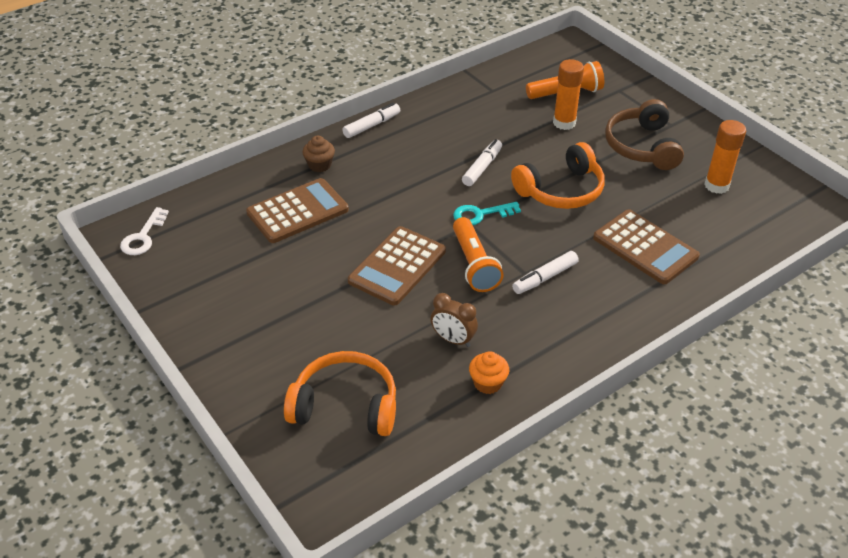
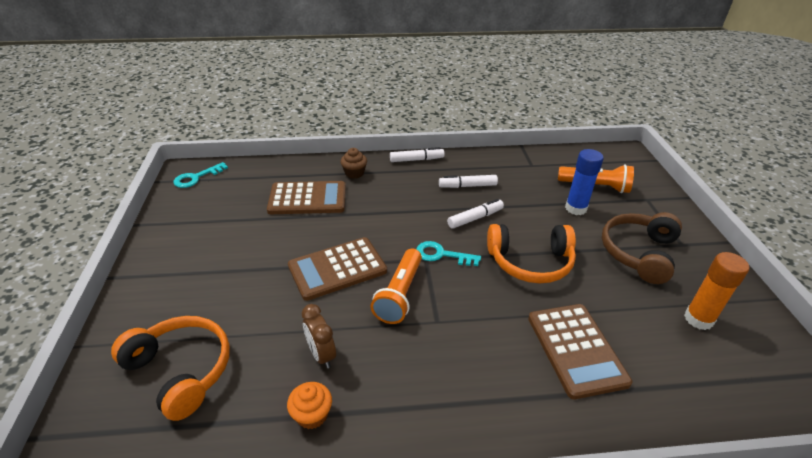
camera: 30 degrees right, 5 degrees down
(143, 237) = (196, 177): white key -> turquoise key
(545, 278) = (452, 335): white marker -> white marker (467, 186)
(564, 123) = (575, 208): orange glue stick -> blue glue stick

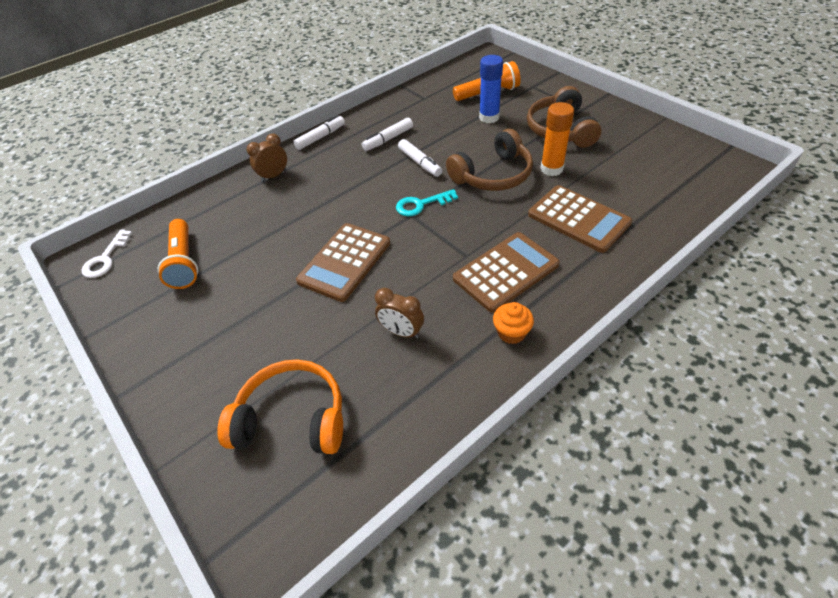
camera: 30 degrees left, 10 degrees up
(196, 177) = (105, 258): turquoise key -> white key
(307, 199) = (252, 219): brown calculator -> brown calculator (506, 272)
(312, 415) = (440, 376): orange cupcake -> orange cupcake (511, 332)
(354, 173) = (274, 176): brown cupcake -> brown clock
(399, 294) = (418, 253): orange flashlight -> orange flashlight (184, 262)
(475, 218) = (420, 163): white marker -> white marker turned 120 degrees clockwise
(530, 262) = (493, 175): orange headphones -> brown headphones
(698, 319) = (633, 156): orange glue stick -> orange glue stick (551, 169)

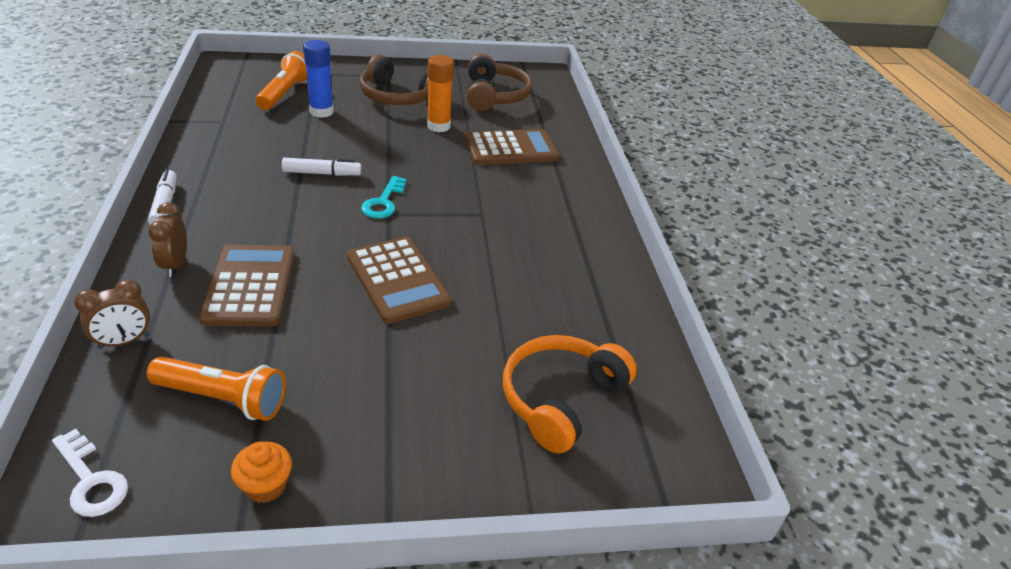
camera: 65 degrees left, 10 degrees down
(388, 139) = (252, 170): white marker -> none
(401, 332) = (528, 289): brown clock -> brown clock (124, 341)
(493, 175) = (402, 151): brown headphones -> brown headphones (494, 95)
(506, 272) = (525, 207): brown calculator -> brown calculator (250, 286)
(511, 332) = (589, 238): orange cupcake -> orange cupcake (265, 485)

